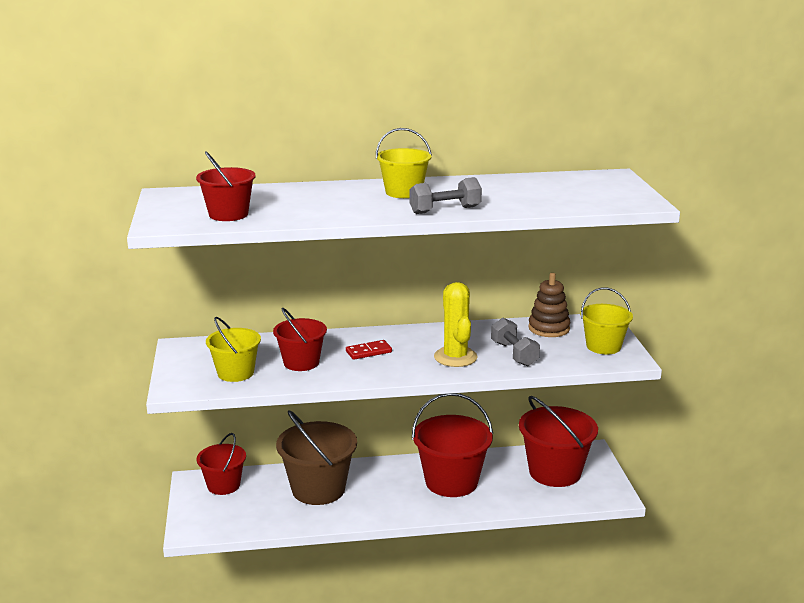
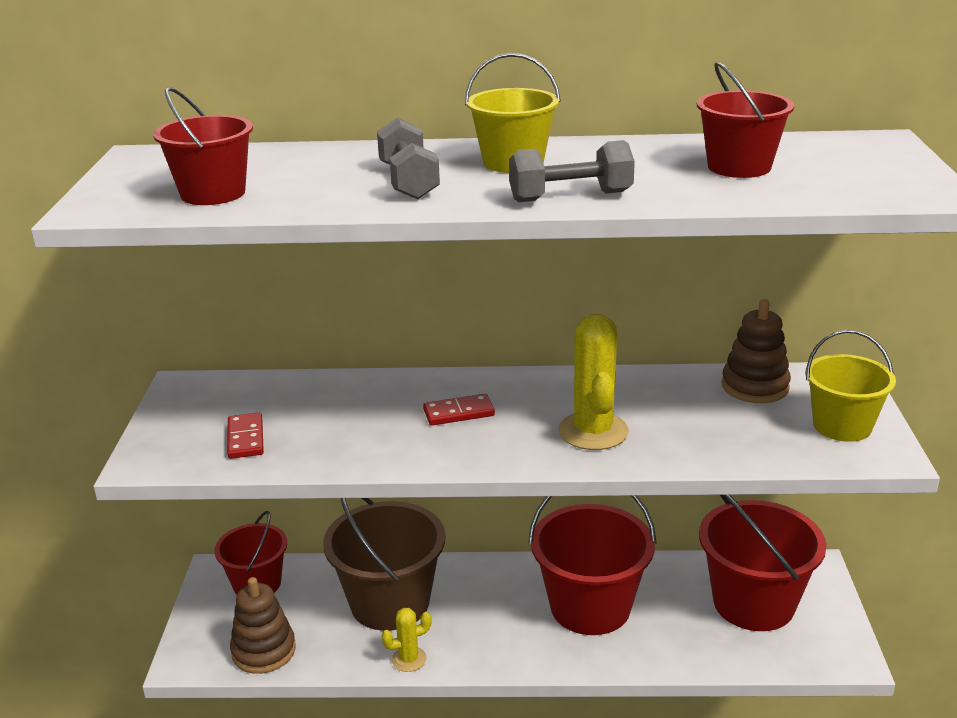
camera: 10 degrees right, 5 degrees up
(235, 373) = (245, 438): yellow bucket -> red domino
(240, 522) = (264, 651): none -> brown stacking toy
(301, 362) = (350, 426): red bucket -> red bucket (739, 167)
(339, 519) = (409, 659): none -> yellow cactus
(514, 354) = (690, 431): grey dumbbell -> grey dumbbell (408, 182)

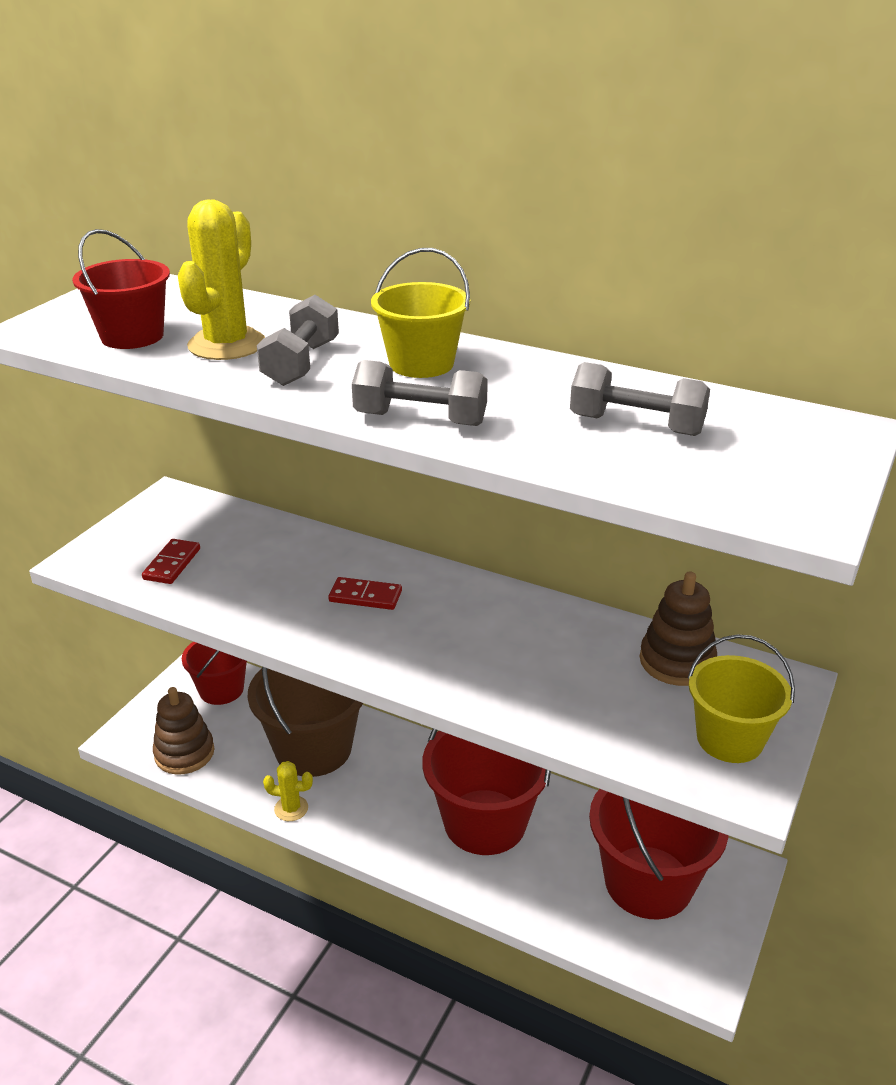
camera: 25 degrees right, 5 degrees up
(593, 431) = (468, 657): yellow cactus -> yellow cactus (226, 345)
(739, 167) = (636, 425): red bucket -> grey dumbbell

